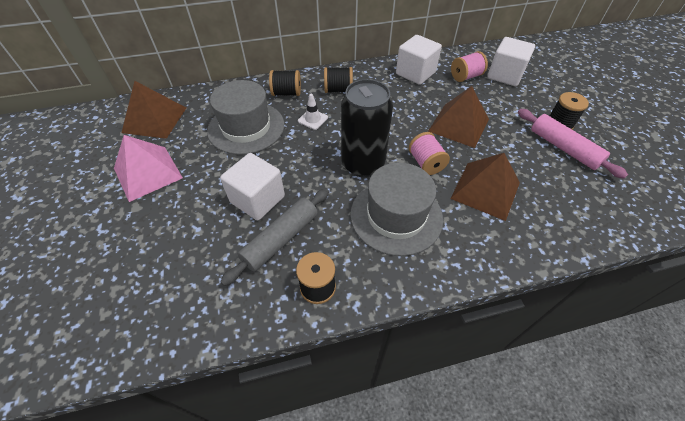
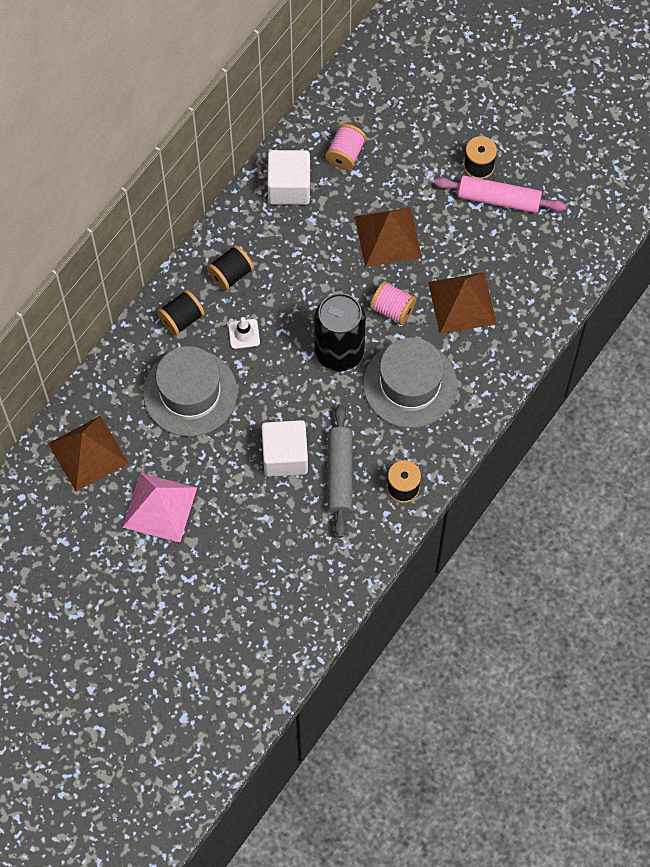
camera: 40 degrees left, 15 degrees up
(505, 75) = (384, 121): white cube -> none

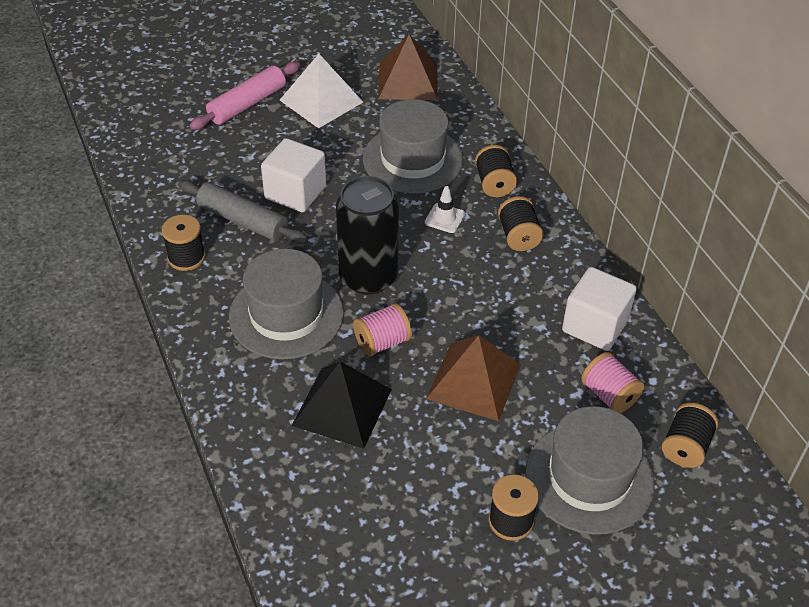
camera: 120 degrees right, 20 degrees down
(159, 507) = (321, 101): pink pyramid -> white pyramid
(359, 96) = (685, 447): none -> black spool
(419, 138) = (589, 478): none -> grey hat
(462, 302) = (342, 407): brown pyramid -> black pyramid
(498, 199) = (449, 517): pink rolling pin -> pink rolling pin (247, 104)

